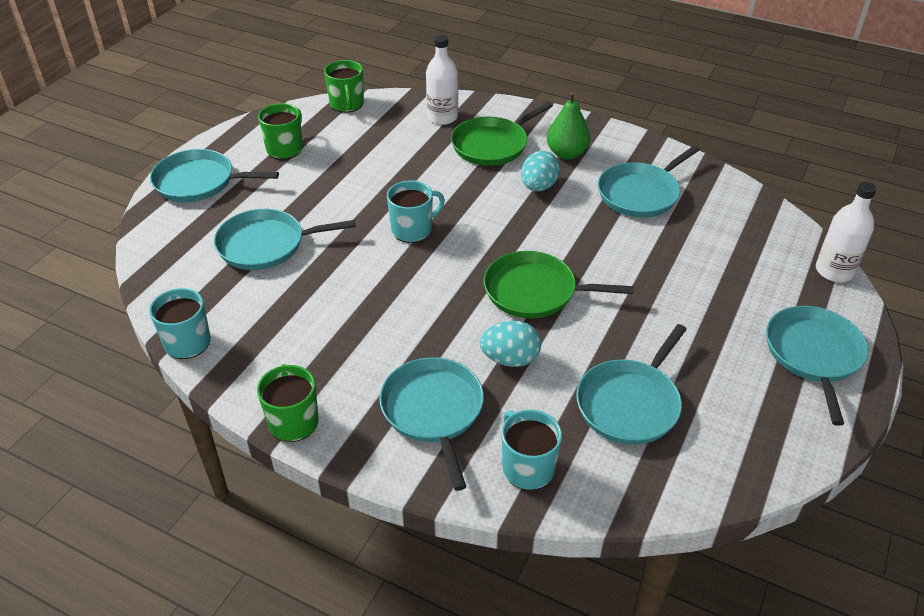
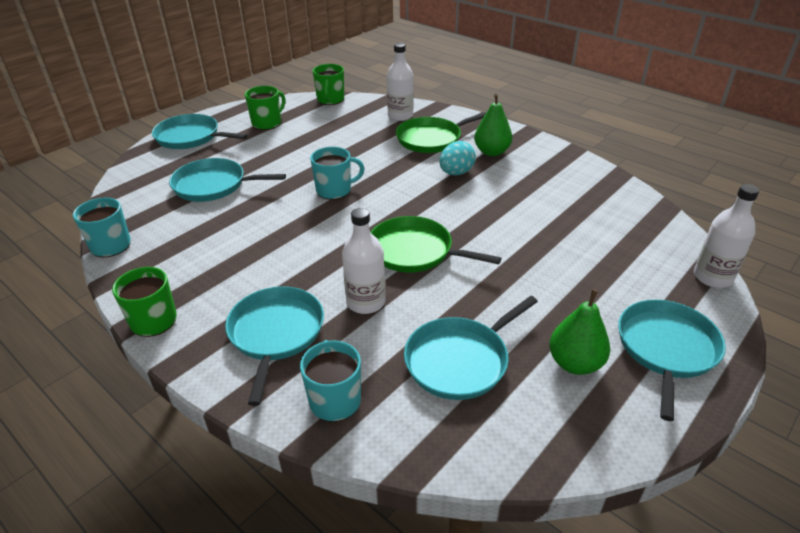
camera: 15 degrees right, 5 degrees down
(510, 359) = (366, 302): turquoise egg -> white bottle
(640, 193) = (545, 189): turquoise pan -> none
(737, 385) = (575, 363): none -> green pear

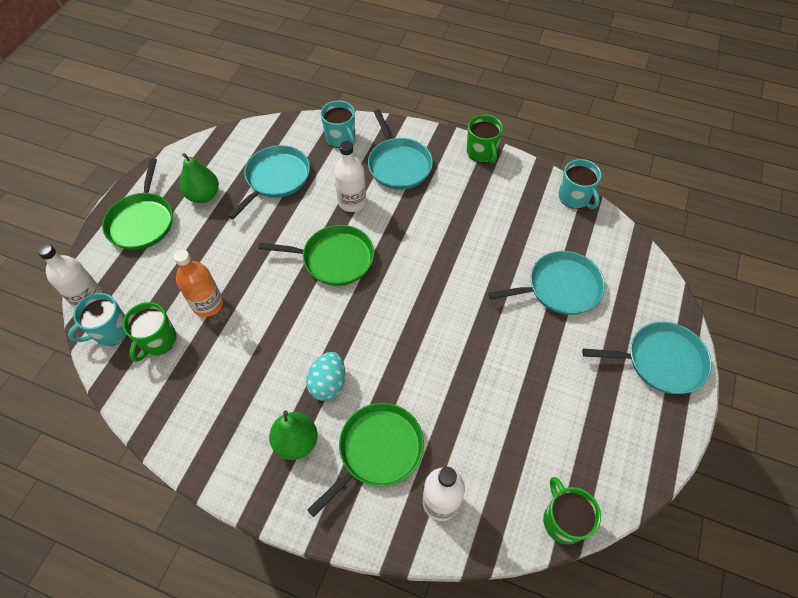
camera: 160 degrees right, 20 degrees up
(267, 123) = (600, 422): green mug -> green mug (158, 340)
(334, 190) = (440, 315): turquoise mug -> turquoise mug (111, 331)
(565, 243) = (208, 304): none -> orange bottle
(666, 349) = (142, 221): turquoise pan -> green pan

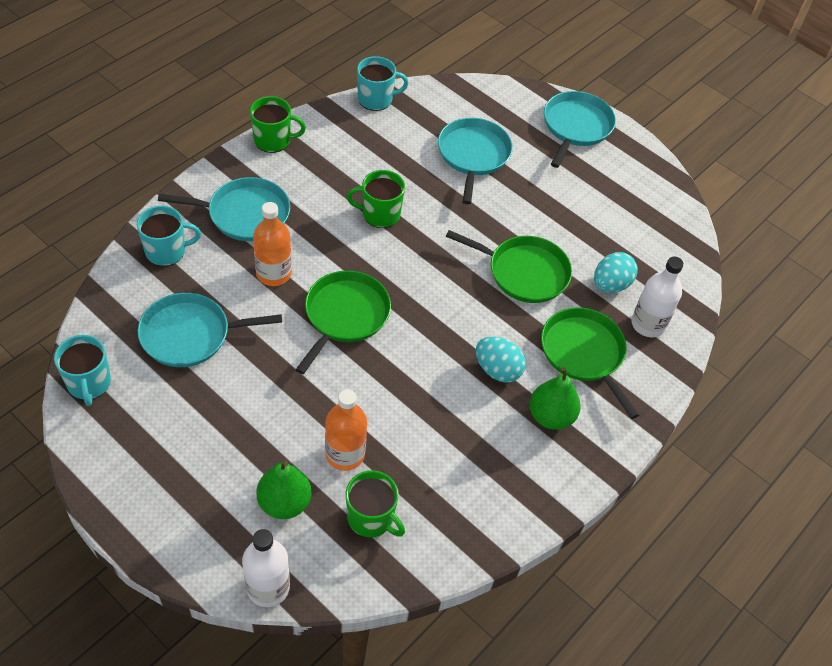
camera: 75 degrees left, 5 degrees down
(111, 331) = (332, 568): turquoise mug -> turquoise mug (89, 383)
(142, 221) = (172, 499): green pan -> green pan (524, 272)
(203, 195) = (170, 418): green pear -> green pear (284, 502)
(276, 178) = (190, 334): turquoise pan -> turquoise pan turned 60 degrees counterclockwise
(352, 202) = (273, 273): white bottle -> orange bottle
(472, 452) = (610, 285): none -> turquoise egg
(563, 520) = (689, 250): green mug -> green mug (380, 214)

